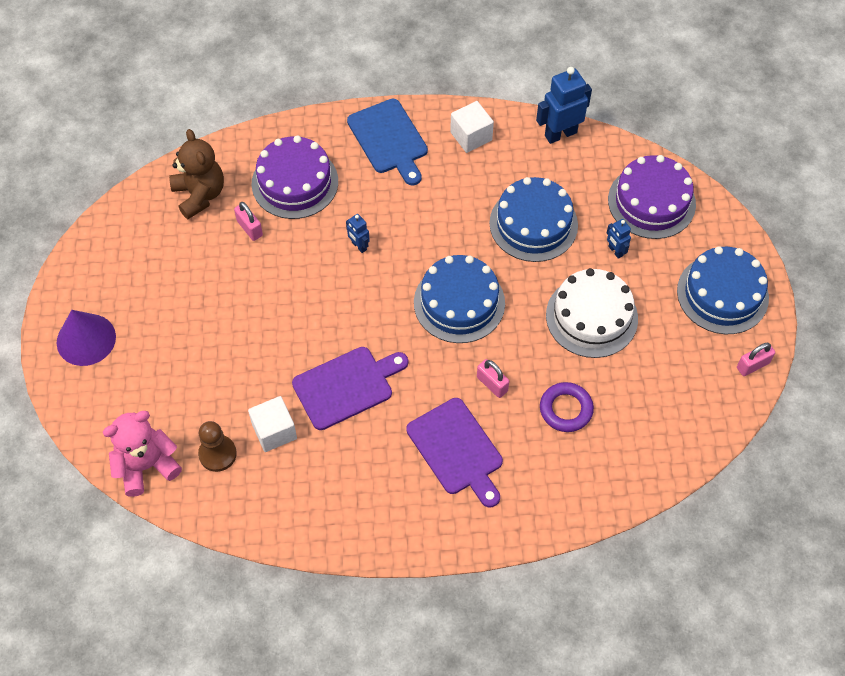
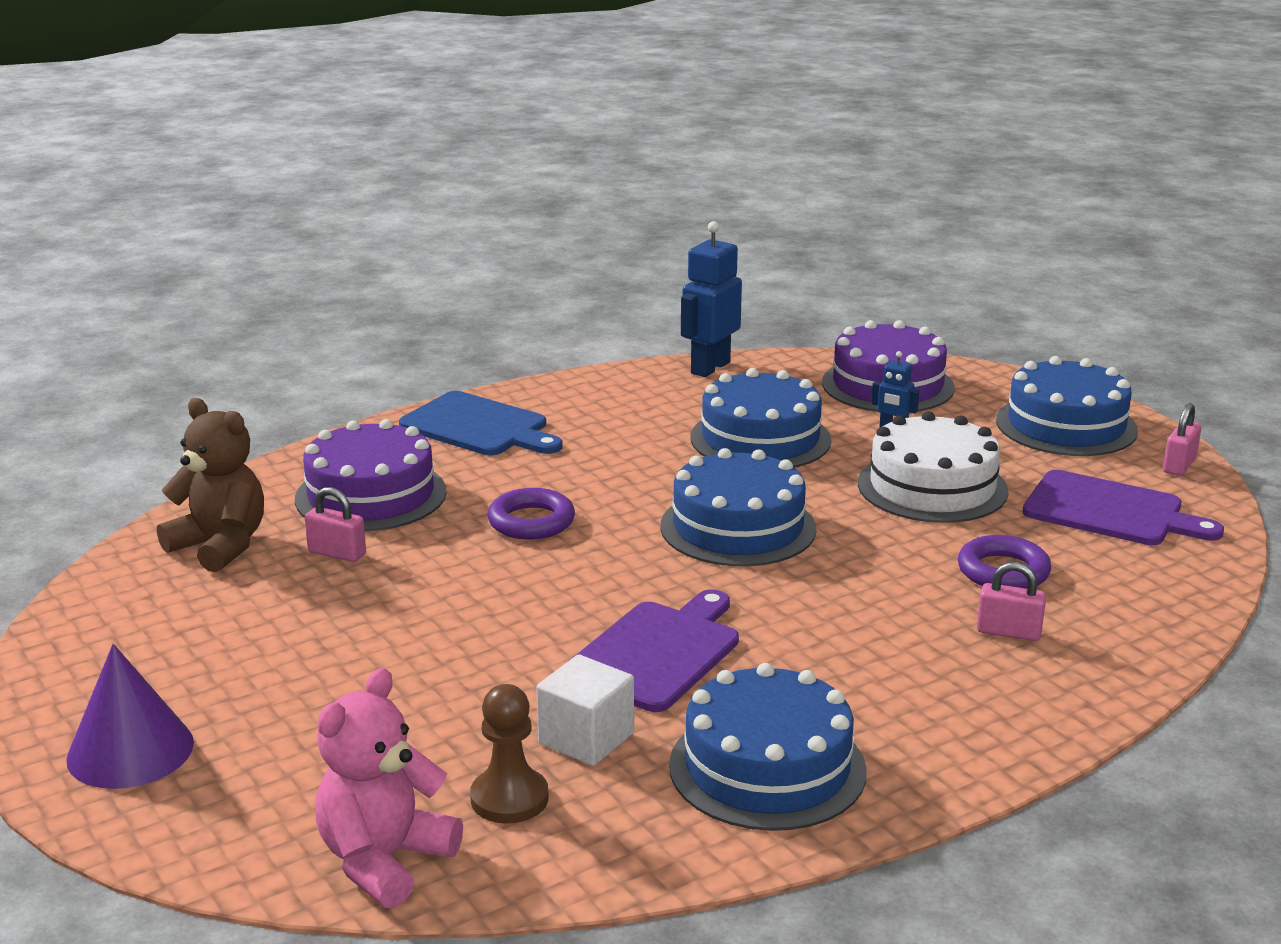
camera: 30 degrees left, 35 degrees down
(337, 493) = (767, 768): none -> blue cake
(359, 246) = (531, 522): blue robot -> purple ring
(457, 450) = (900, 658): purple cutting board -> purple cutting board (1110, 511)
(471, 136) = (593, 397): white cube -> none
(492, 384) = (873, 582): pink padlock -> pink padlock (1008, 632)

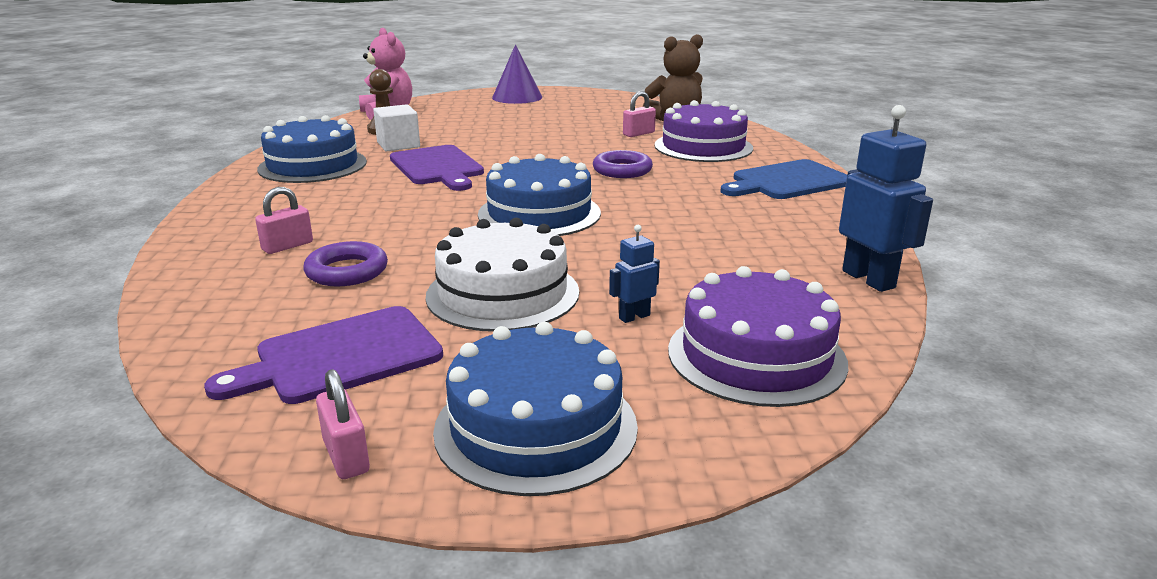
camera: 120 degrees right, 0 degrees up
(760, 439) = (676, 257): blue cake -> none

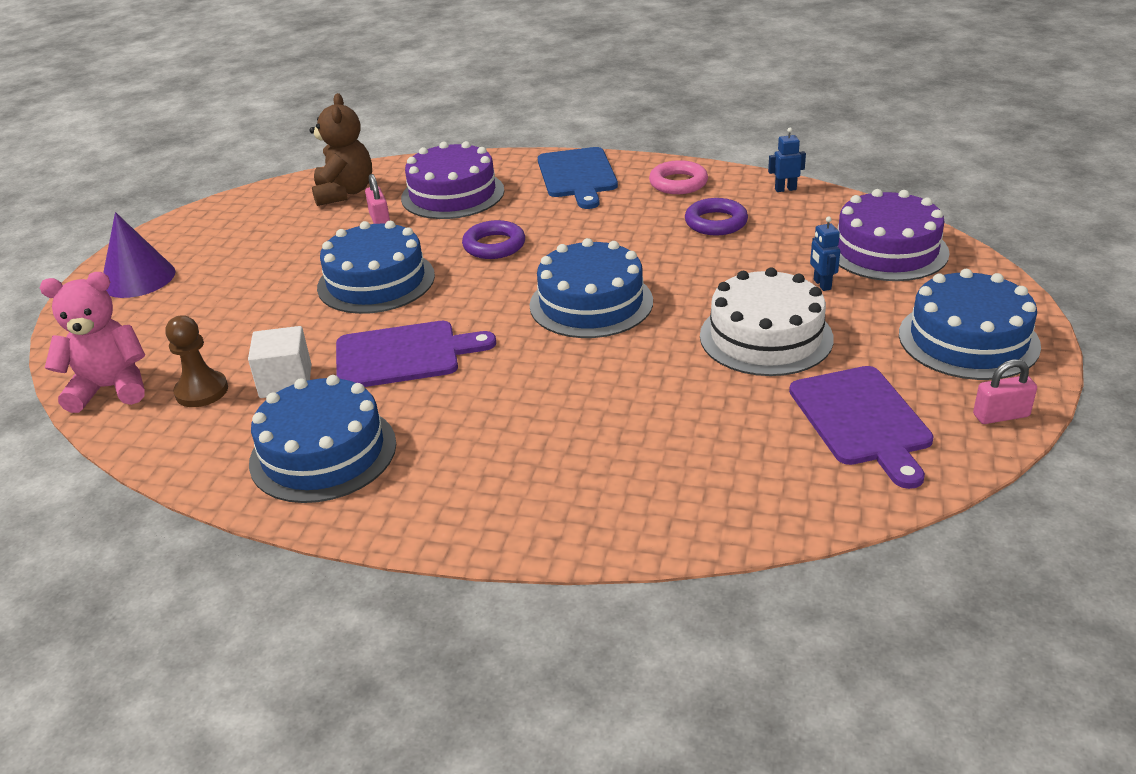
camera: 70 degrees left, 10 degrees up
(287, 246) = (608, 460): pink padlock -> none
(347, 271) = (690, 419): purple ring -> purple ring (716, 222)
(541, 146) = (376, 281): none -> blue cake
(820, 223) = (678, 183): none -> pink ring
(869, 279) = (785, 189): blue robot -> blue robot, size x0.52

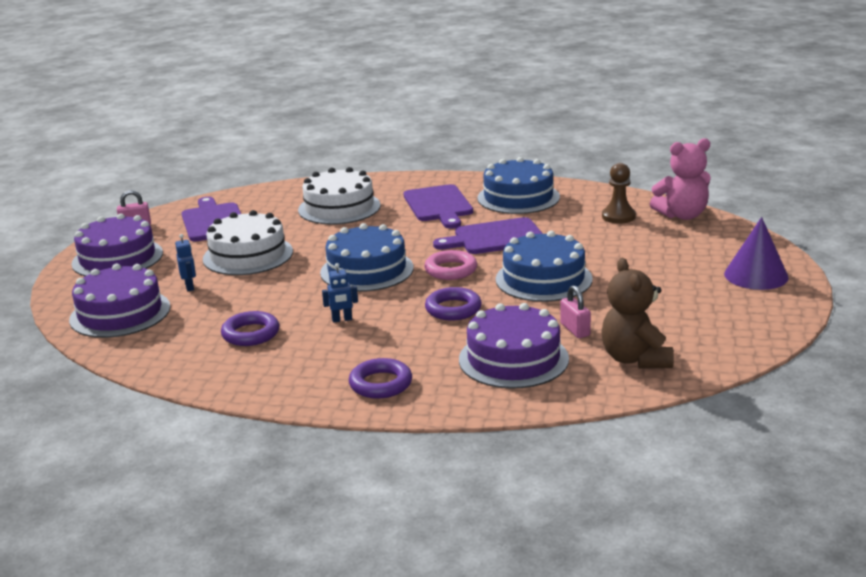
camera: 175 degrees right, 10 degrees down
(286, 381) = (566, 223): white cube -> none
(465, 439) = (439, 205): none -> purple cutting board
(578, 175) = (381, 384): blue cutting board -> purple ring
(642, 445) = (339, 208): none -> white cake
(678, 183) = (273, 376): pink ring -> pink ring (451, 270)
(785, 189) = (168, 370): blue robot -> blue robot (342, 320)
(968, 340) = (117, 258): blue cake -> purple cake

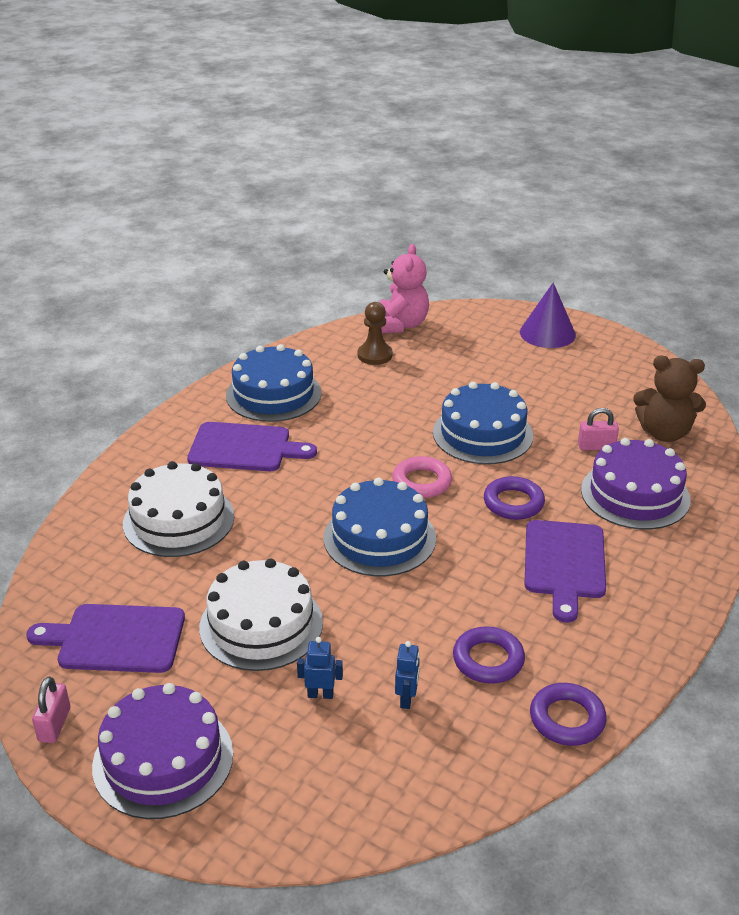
camera: 70 degrees left, 10 degrees up
(120, 313) = (356, 776): purple cake -> none
(342, 320) = (493, 582): blue robot -> blue robot (407, 699)
(381, 384) = (648, 586): purple ring -> purple ring (567, 719)
(495, 238) = (364, 435): purple cutting board -> purple cutting board (564, 563)

